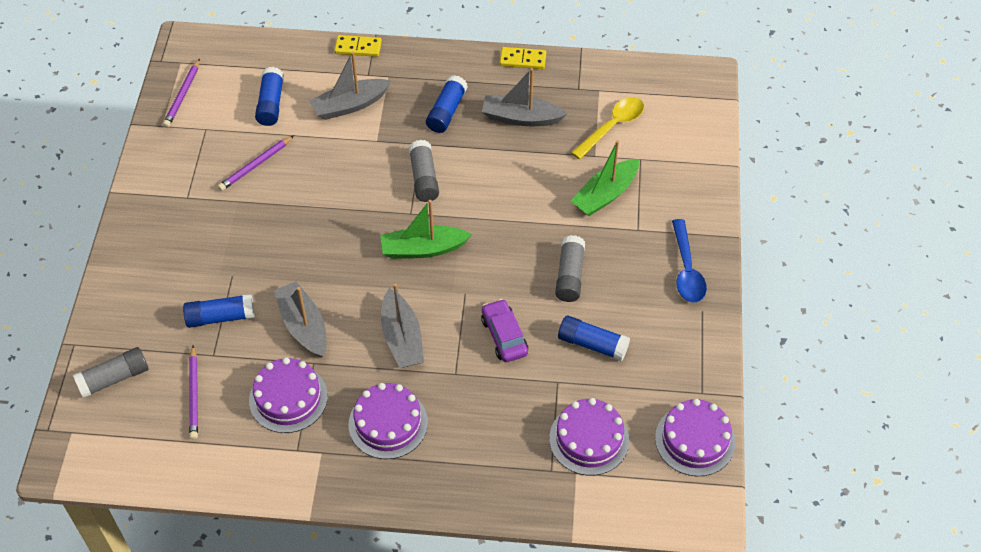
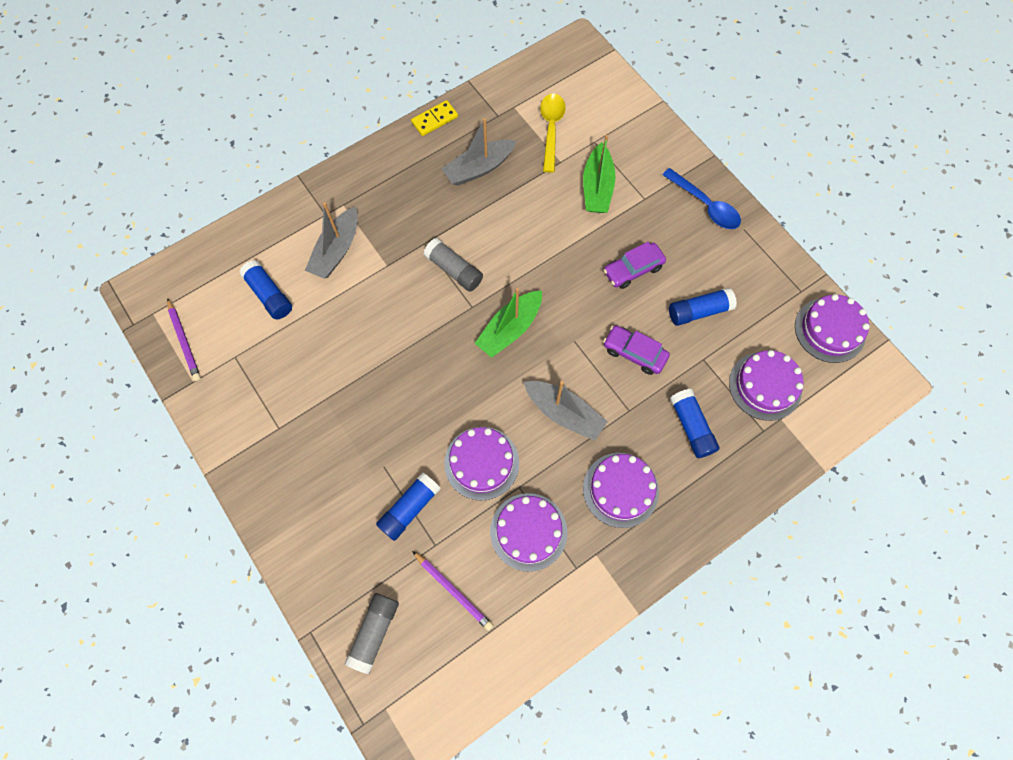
camera: 40 degrees left, 15 degrees up
(255, 165) = (309, 357): purple pencil -> none
(303, 326) = (481, 463): grey boat -> purple cake
(358, 48) = (294, 196): yellow domino -> none
(446, 111) = (418, 202): blue glue stick -> blue glue stick (691, 427)
(569, 275) = (633, 269): grey glue stick -> purple car

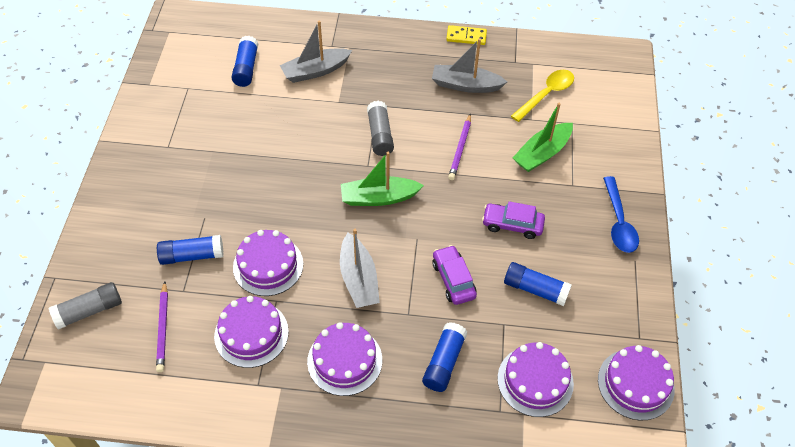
camera: 40 degrees right, 15 degrees down
(184, 342) = (169, 59): purple pencil -> purple pencil (460, 149)

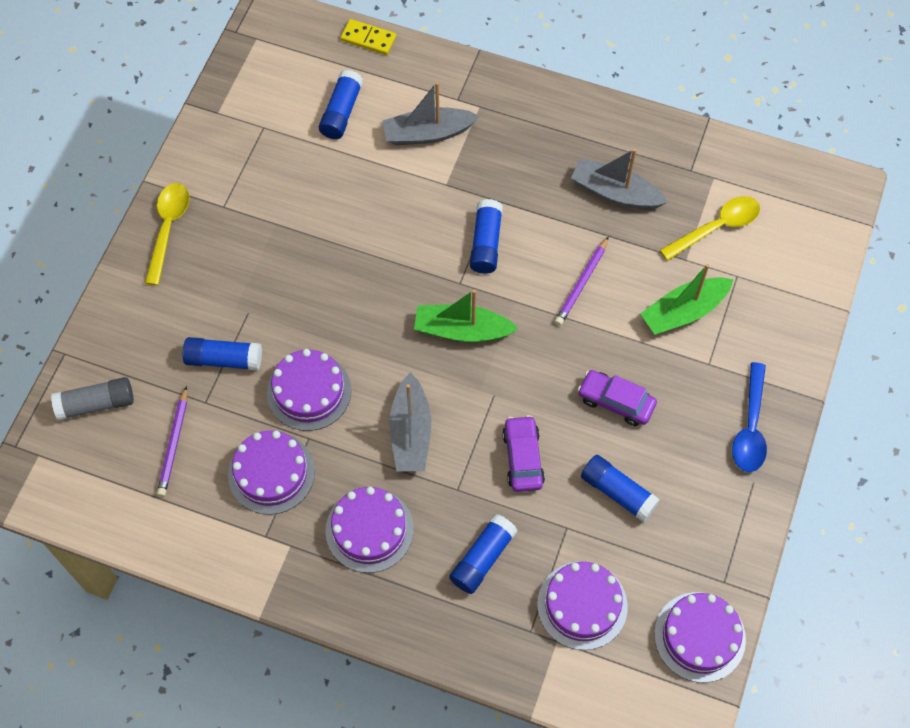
camera: 15 degrees right, 10 degrees up
(126, 170) = (168, 229): none -> yellow spoon
(380, 135) = (486, 243): grey glue stick -> blue glue stick
(466, 37) = (637, 119): yellow domino -> yellow domino (368, 38)

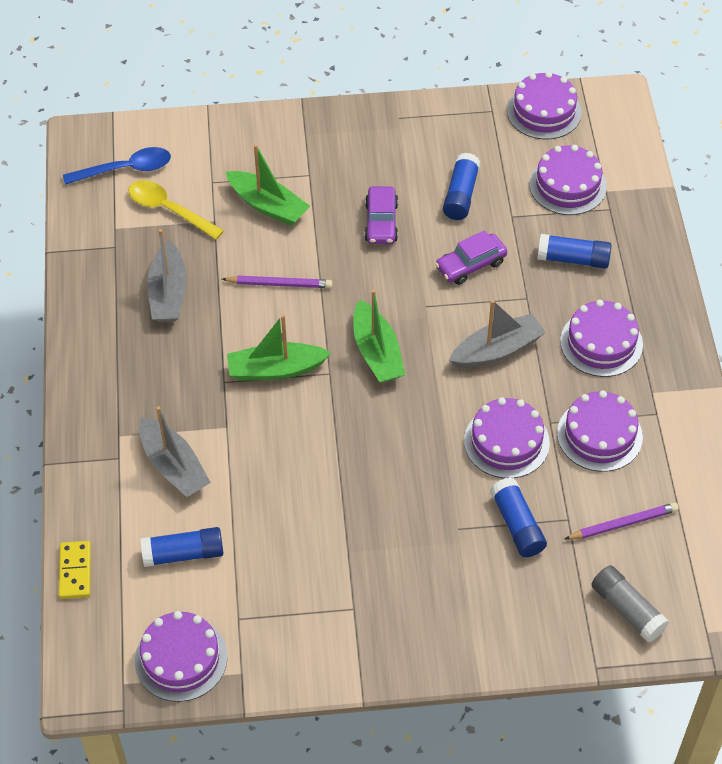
camera: 115 degrees left, 10 degrees down
(168, 229) = (407, 647): yellow spoon -> none
(253, 79) = (181, 658): none -> purple cake
(486, 243) = (275, 369): blue glue stick -> green boat
(750, 427) = (351, 132): blue spoon -> blue spoon (125, 169)

